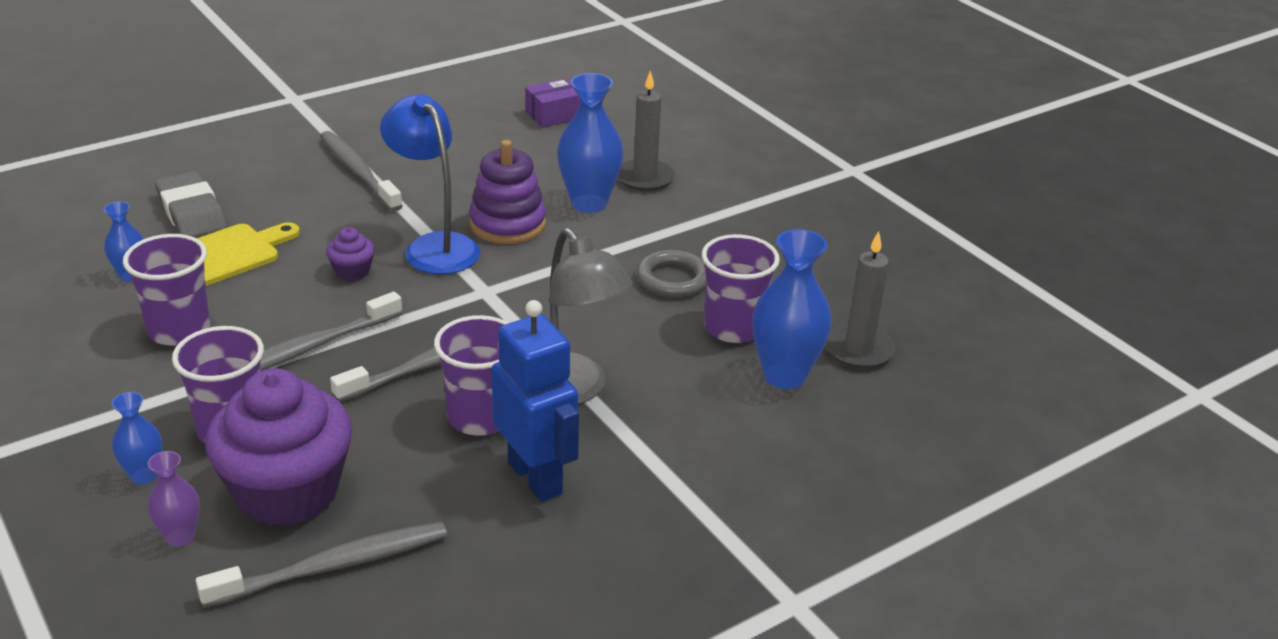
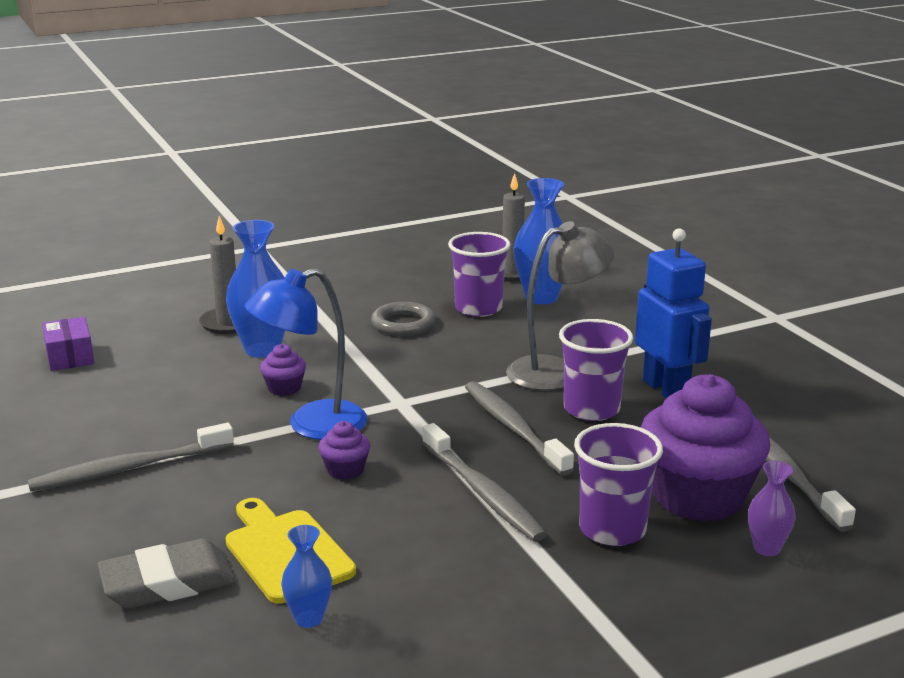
camera: 80 degrees left, 10 degrees down
(144, 475) = (685, 576): blue vase -> none
(179, 330) = (436, 573): purple cup -> none
(507, 224) = (284, 388): purple stacking toy -> purple cupcake
(536, 478) = (666, 390): blue robot -> blue robot turned 90 degrees clockwise

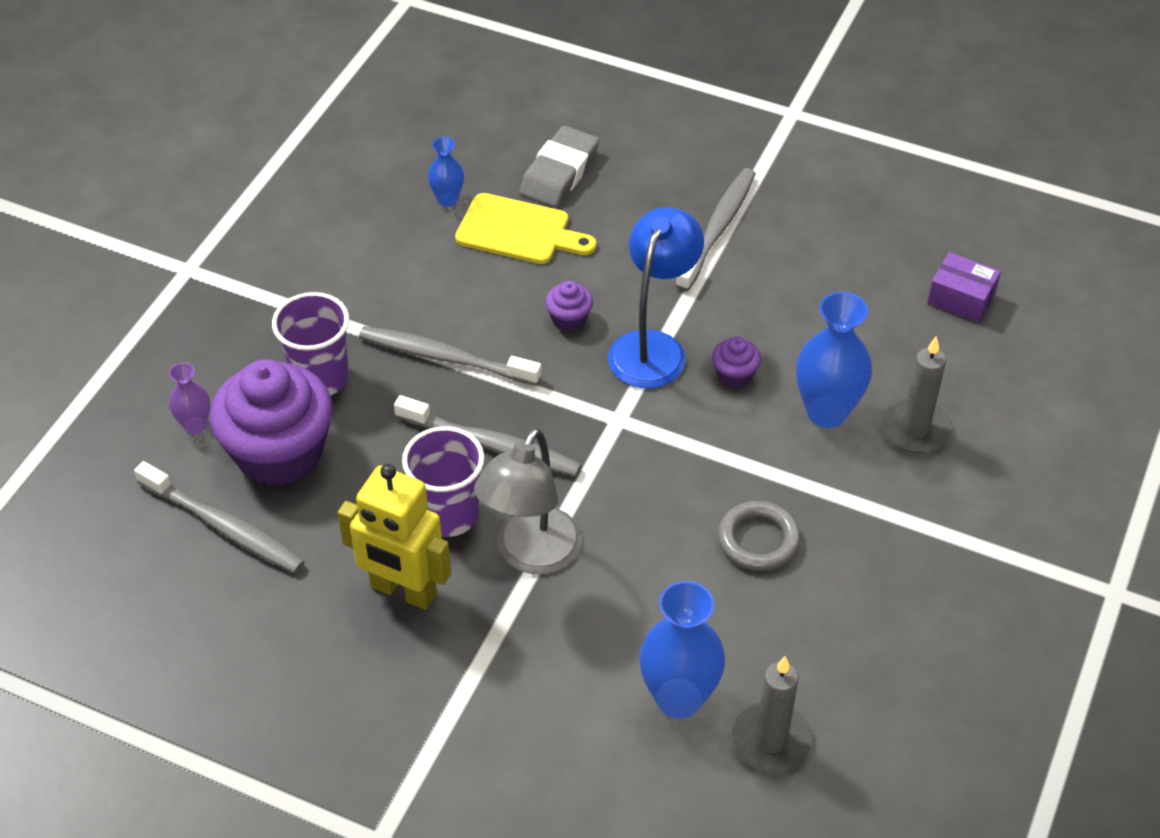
camera: 140 degrees right, 25 degrees up
(478, 308) = (719, 624): purple cup -> none
(666, 390) = (403, 591): blue robot -> yellow robot

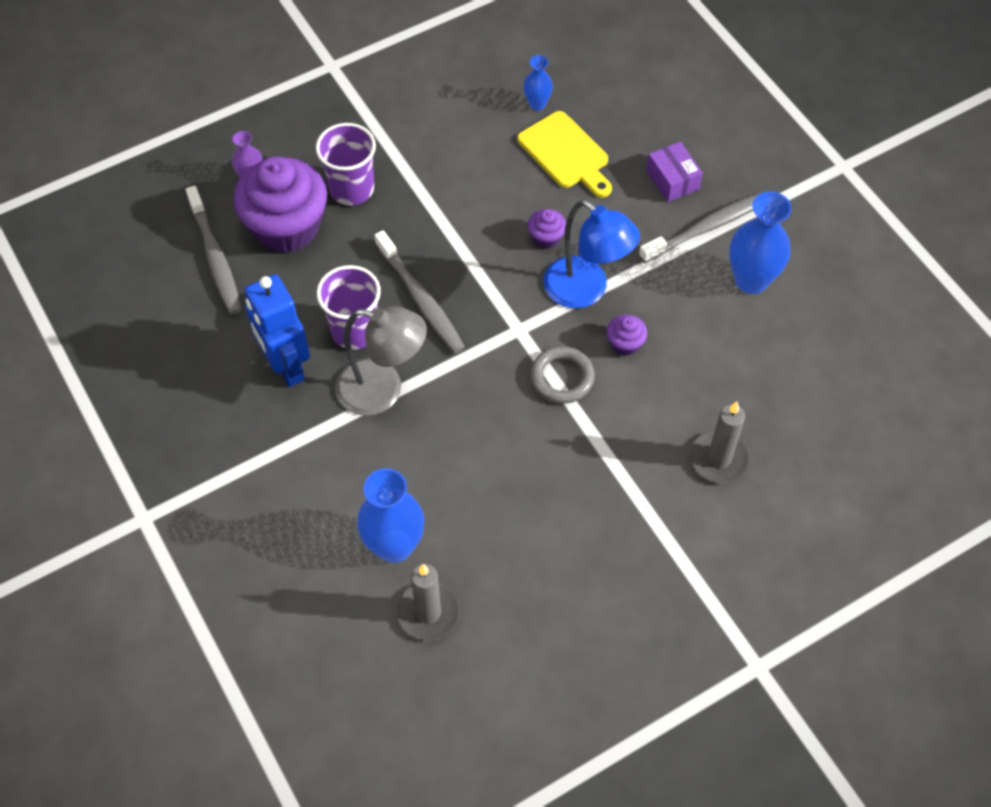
camera: 35 degrees right, 10 degrees up
(403, 591) = (286, 366): yellow robot -> blue robot
(446, 358) = (442, 220): grey toothbrush -> none
(531, 555) = (383, 390): grey lamp -> grey lamp turned 135 degrees counterclockwise
(559, 172) = (631, 124): grey eraser -> none
(653, 347) = (586, 291): blue lamp -> blue lamp turned 75 degrees clockwise
(758, 540) = (538, 471): grey ring -> grey ring (562, 377)
(826, 412) = (666, 409): blue vase -> blue vase (751, 280)
(961, 298) = (843, 381): purple box -> purple box (672, 180)

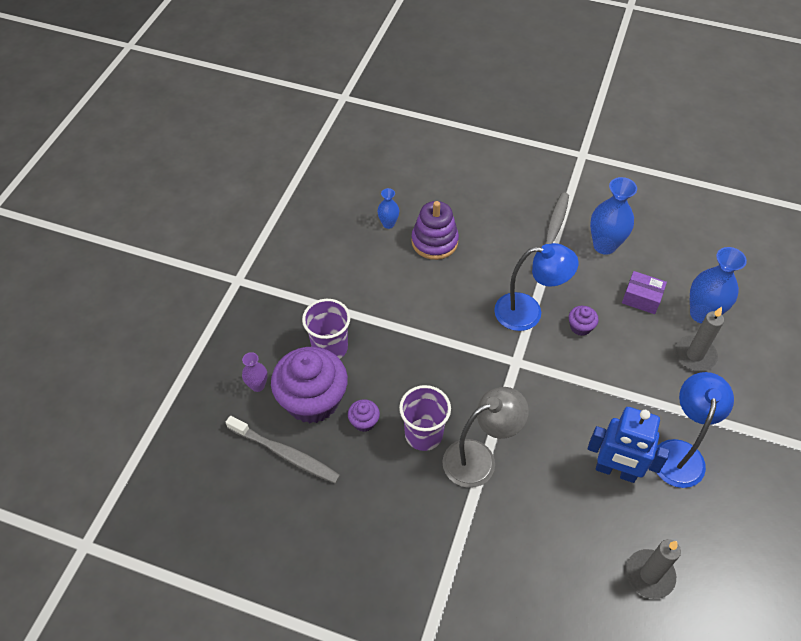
camera: 40 degrees left, 5 degrees down
(286, 366) = (404, 489): blue robot -> blue robot (615, 471)
(394, 546) = (587, 550): blue vase -> blue vase (702, 314)
(420, 299) = (442, 385): grey toothbrush -> none
(546, 237) = (474, 297): purple cupcake -> purple cupcake (364, 422)
(562, 377) = (569, 372): grey ring -> none
(566, 153) = (434, 241): yellow cutting board -> purple stacking toy
(587, 535) = (679, 453): none -> blue lamp
(672, 180) = (507, 218): purple box -> purple box (641, 298)

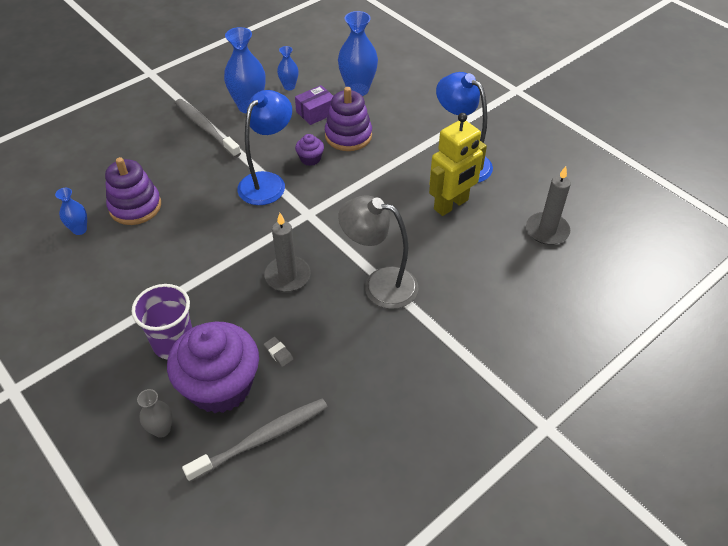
camera: 60 degrees left, 5 degrees down
(257, 385) = (162, 429): purple vase -> grey vase
(364, 422) = (278, 353): purple cupcake -> grey eraser
(423, 434) = (327, 313): purple cup -> none
(479, 458) = (379, 284): grey lamp -> grey lamp turned 75 degrees counterclockwise
(615, 471) = (451, 205): blue robot -> yellow robot
(633, 340) = (348, 136): none -> purple stacking toy
(656, 259) = (289, 86): none -> blue vase
(694, 355) = (388, 112): grey candle -> grey candle (287, 276)

